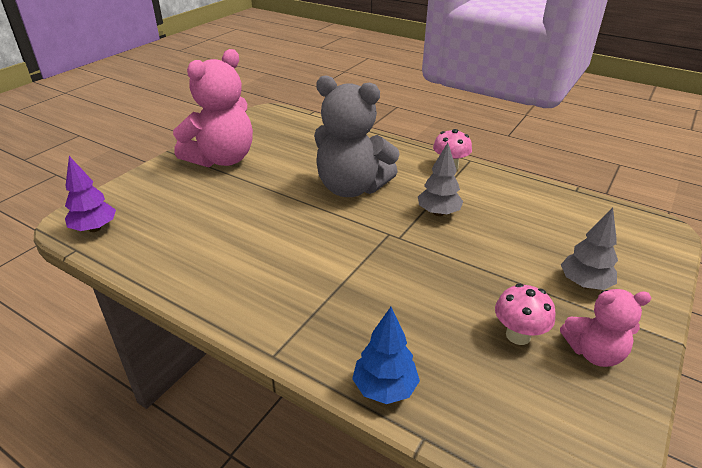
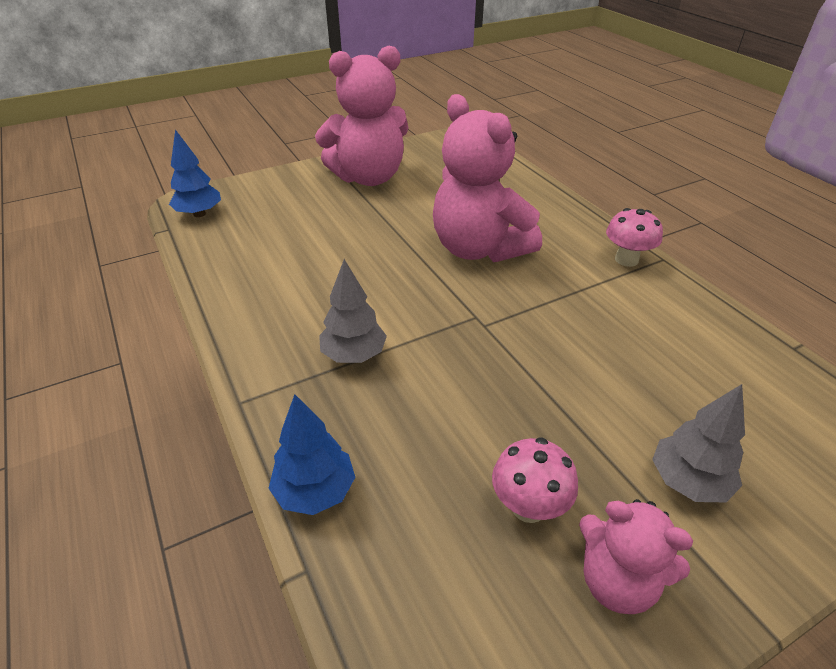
camera: 30 degrees right, 5 degrees up
(95, 228) = (199, 214): purple tree -> blue tree
(351, 188) = (479, 249): grey teddy bear -> pink teddy bear
(438, 213) = (559, 312): grey tree -> grey tree (353, 355)

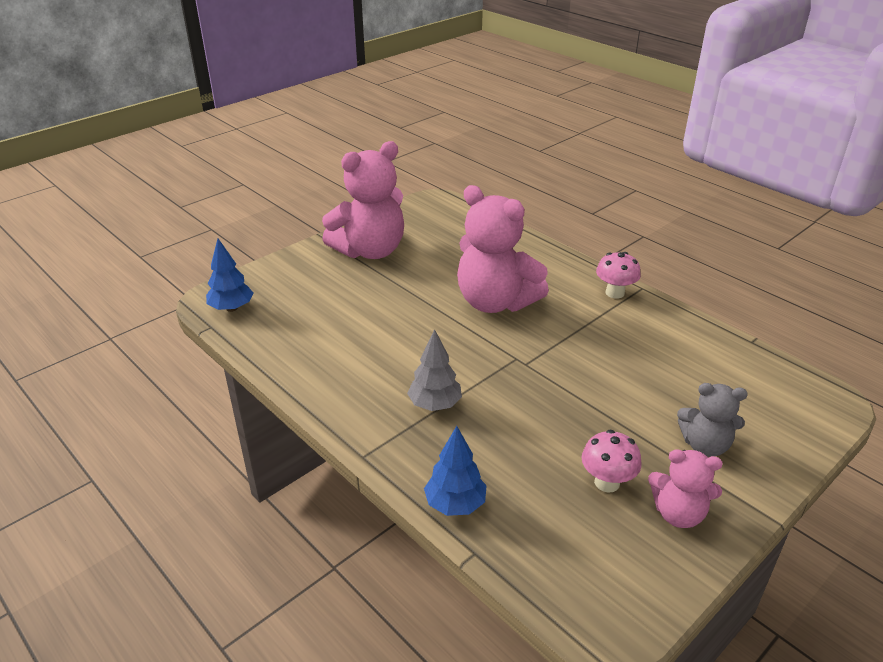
camera: 15 degrees left, 5 degrees down
(688, 481) = (705, 445): grey tree -> grey teddy bear

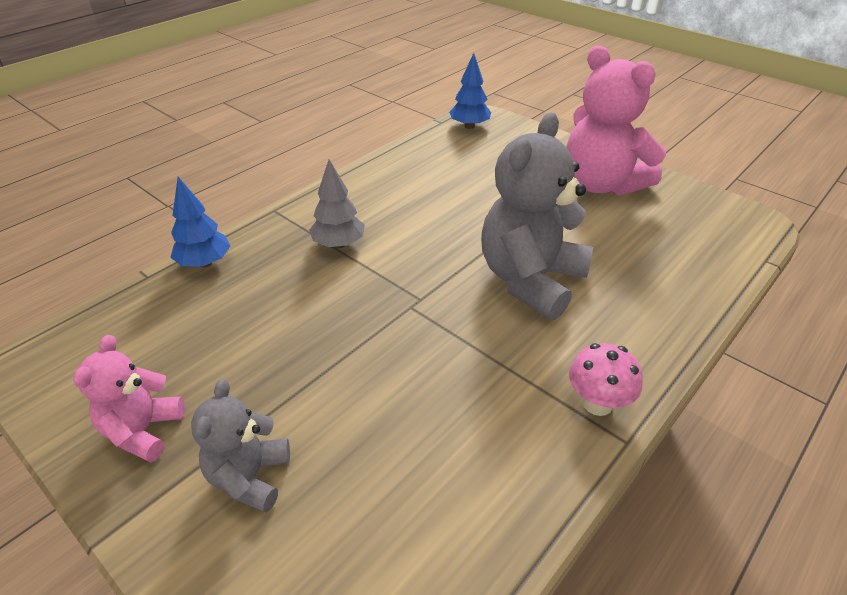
camera: 85 degrees right, 5 degrees up
(495, 302) = (530, 280): pink teddy bear -> grey teddy bear
(607, 482) = (206, 369): pink mushroom -> none

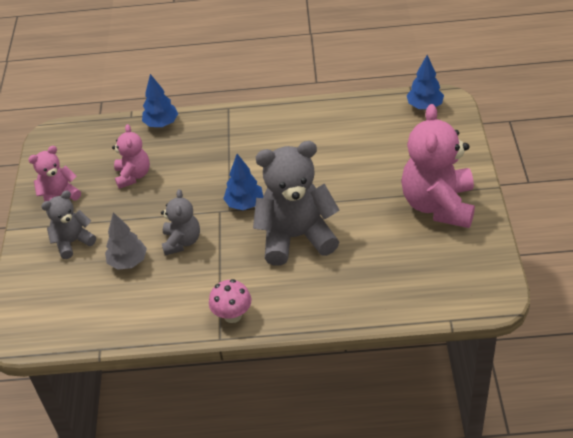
camera: 50 degrees right, 5 degrees up
(238, 336) = (133, 175): none -> pink teddy bear
(339, 244) = (233, 151): grey tree -> grey tree (128, 262)
(413, 367) = (182, 241): none -> grey teddy bear
(428, 283) = (244, 204): none -> blue tree

